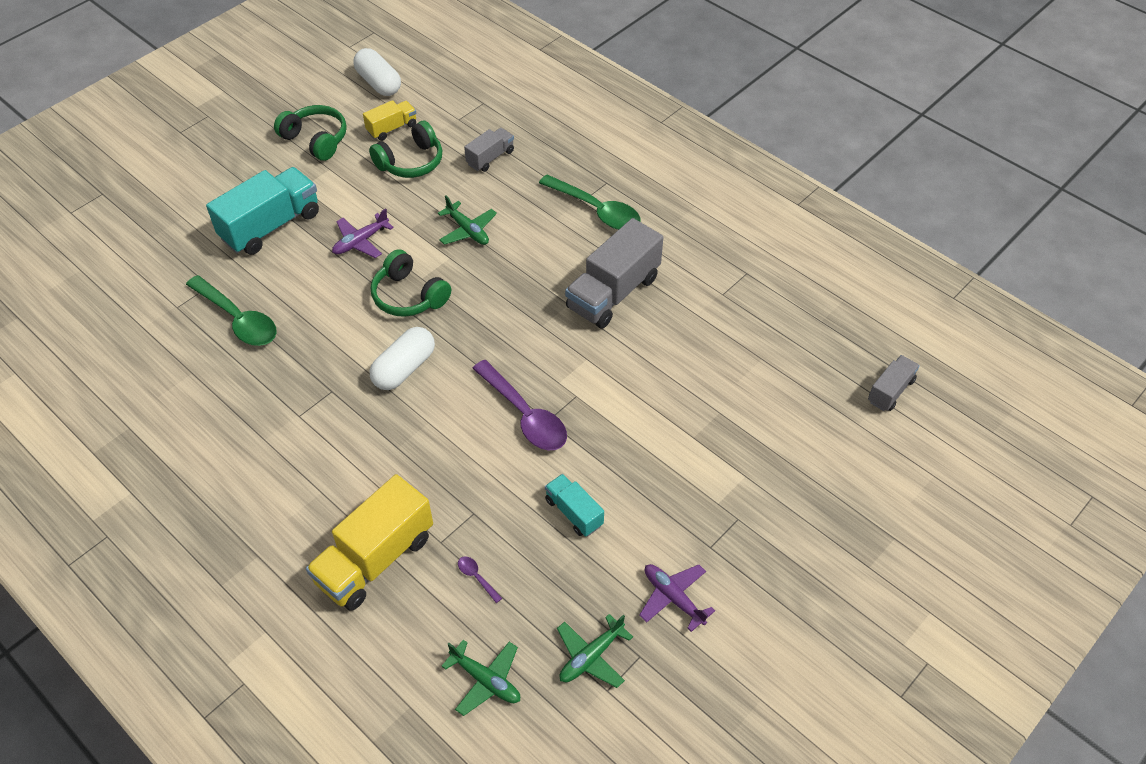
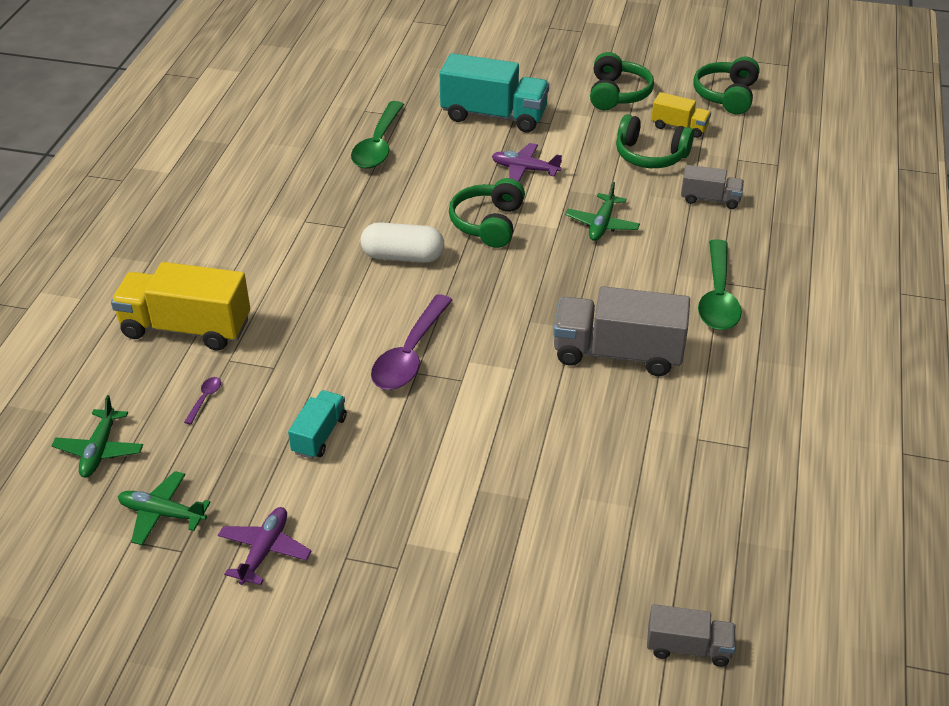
camera: 60 degrees right, 10 degrees down
(378, 83) = (727, 95): white capsule -> green headphones

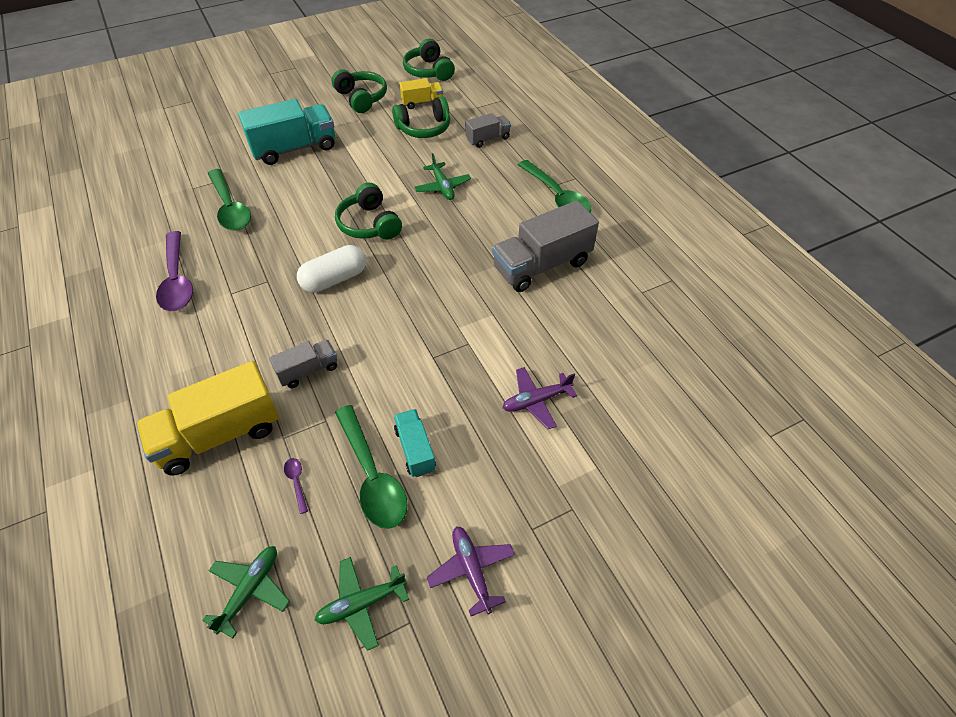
camera: 40 degrees left, 10 degrees up
(99, 450) = (250, 590): green plane -> green plane turned 120 degrees counterclockwise
(264, 432) = (372, 476): none -> green spoon
(410, 354) = (415, 347): purple spoon -> purple spoon (177, 280)
(525, 169) = (354, 175): purple plane -> purple plane (536, 401)
(688, 647) = (781, 428): grey truck -> grey truck (308, 371)

